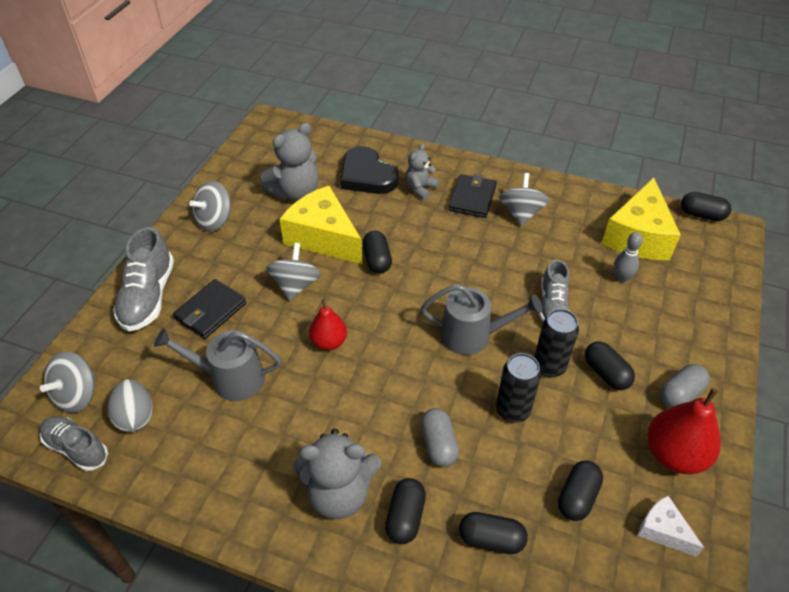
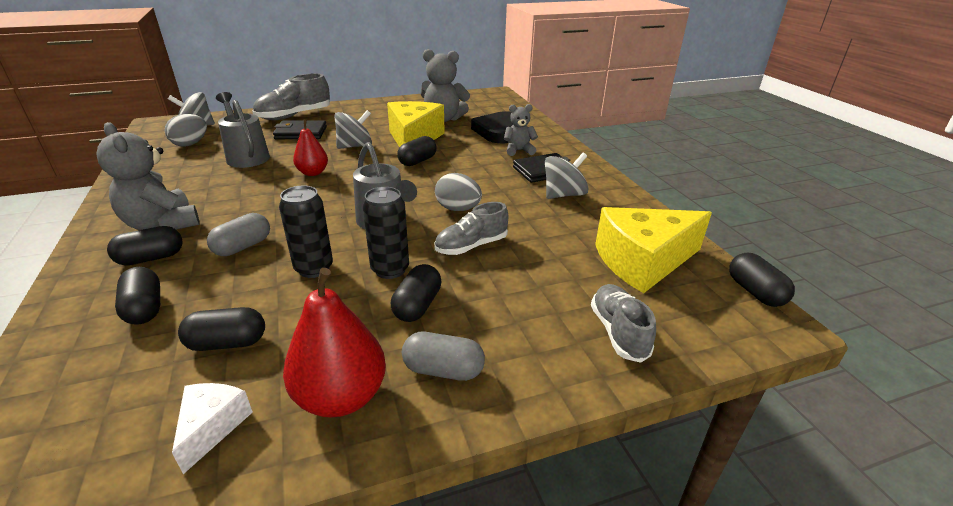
camera: 50 degrees right, 15 degrees down
(76, 448) = (154, 139): grey shoe -> grey shoe (618, 332)
(215, 220) = (382, 109): grey spinning top -> none
(491, 282) = (458, 209): none -> grey egg
(621, 278) = (565, 271): grey bowling pin -> none

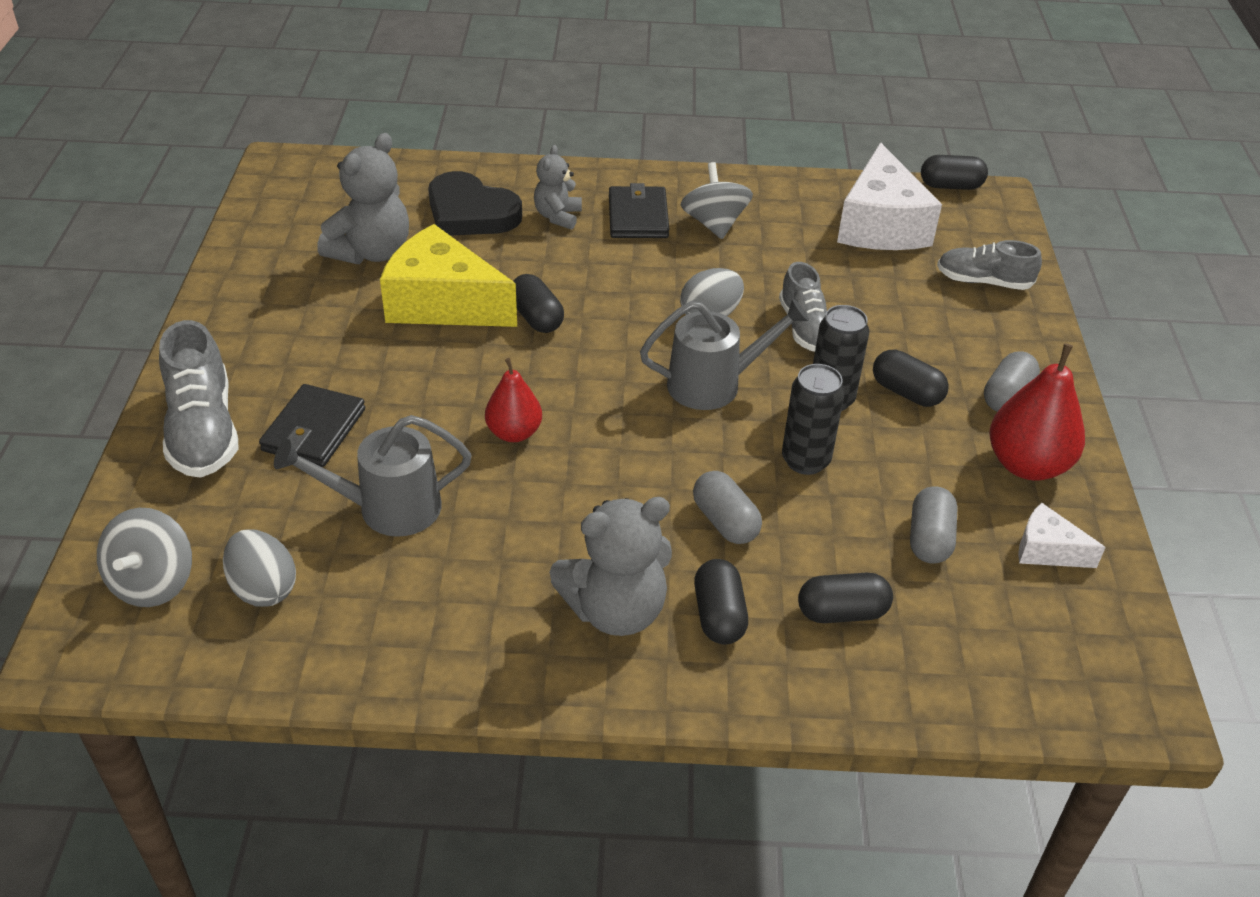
camera: 70 degrees left, 10 degrees up
(227, 343) = (929, 539): black capsule -> grey capsule
(355, 146) = (430, 372): grey spinning top -> none
(643, 262) = (881, 225): yellow cheese -> white cheese

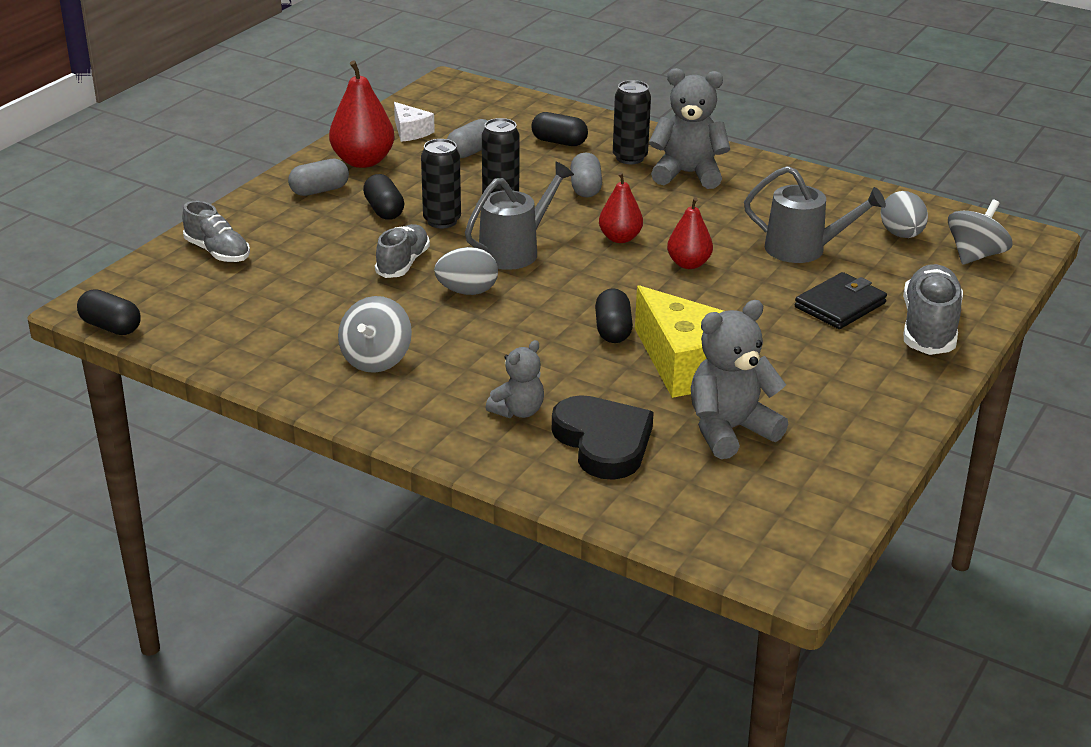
camera: 150 degrees left, 10 degrees down
(617, 446) = (620, 238): none -> red pear
(638, 216) = (440, 387): black wallet -> none
(714, 384) = (515, 251): grey watering can -> grey watering can turned 120 degrees clockwise
(719, 615) = (630, 158): black capsule -> black can
(881, 225) = (229, 314): white cheese -> none

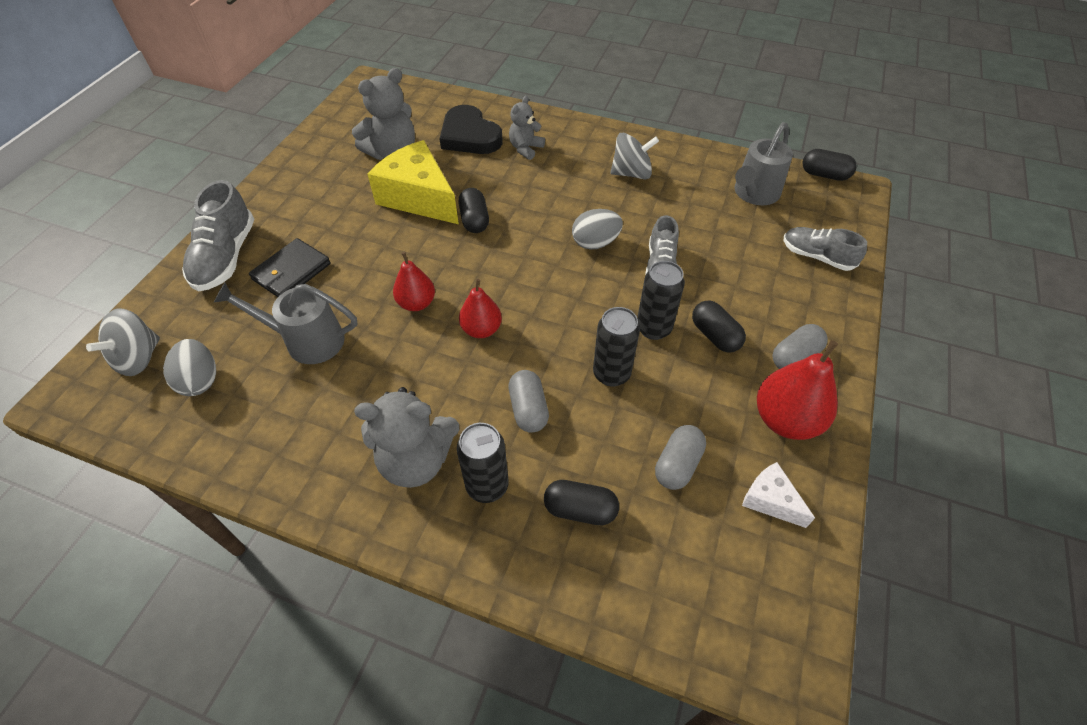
camera: 170 degrees right, 20 degrees up
(376, 359) = (631, 173): grey spinning top -> grey spinning top turned 75 degrees clockwise
(515, 251) = (573, 297): grey watering can -> grey watering can (754, 194)

